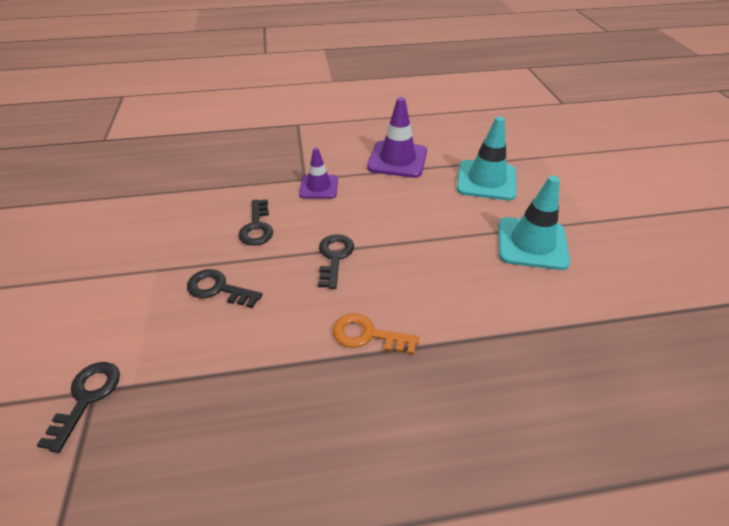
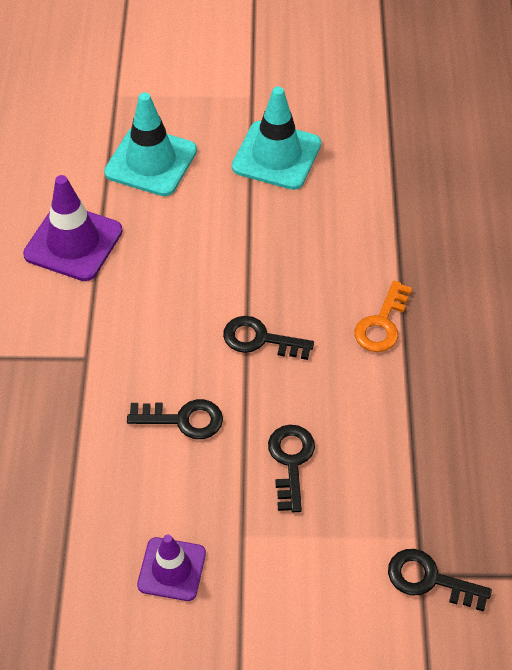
camera: 80 degrees left, 10 degrees up
(218, 289) = (291, 461): black key -> black key turned 150 degrees clockwise
(319, 187) = (112, 342): purple traffic cone -> purple traffic cone (171, 569)

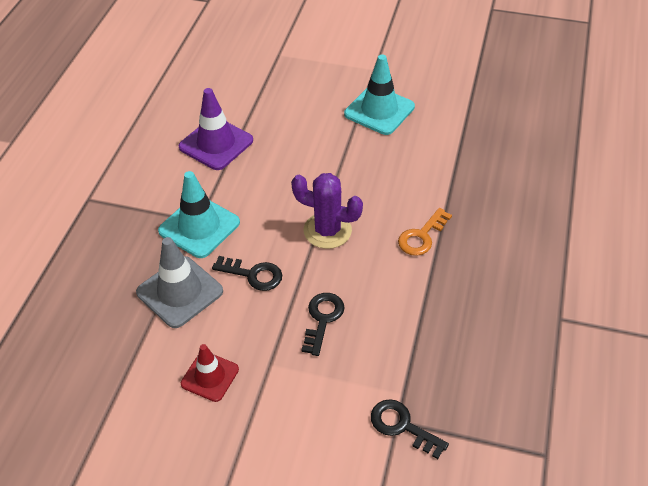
camera: 15 degrees right, 5 degrees down
(94, 463) = (180, 292): none -> grey traffic cone
(151, 161) = (288, 100): turquoise traffic cone -> turquoise traffic cone (199, 227)
(171, 569) = (210, 376): purple traffic cone -> red traffic cone
(260, 339) = (327, 230): black key -> purple cactus

